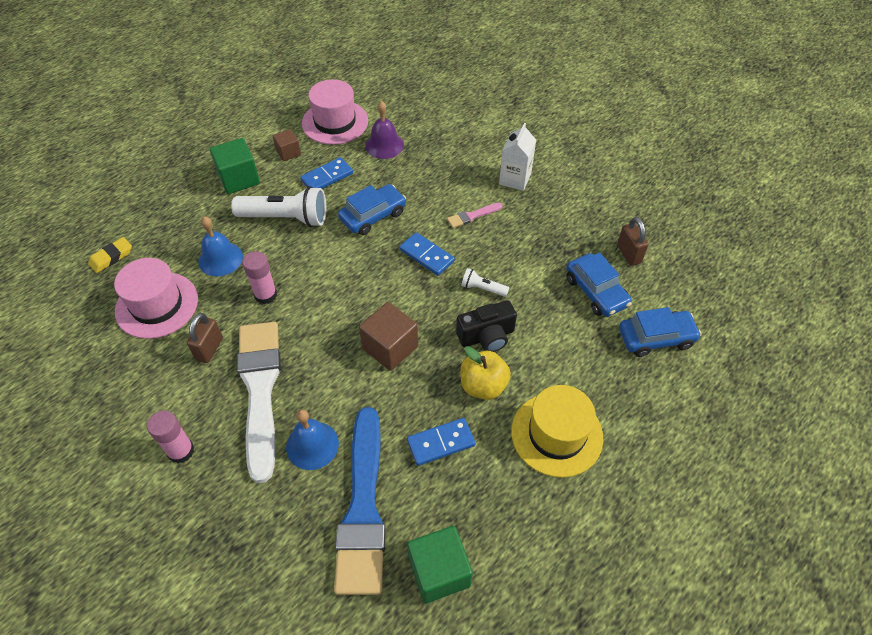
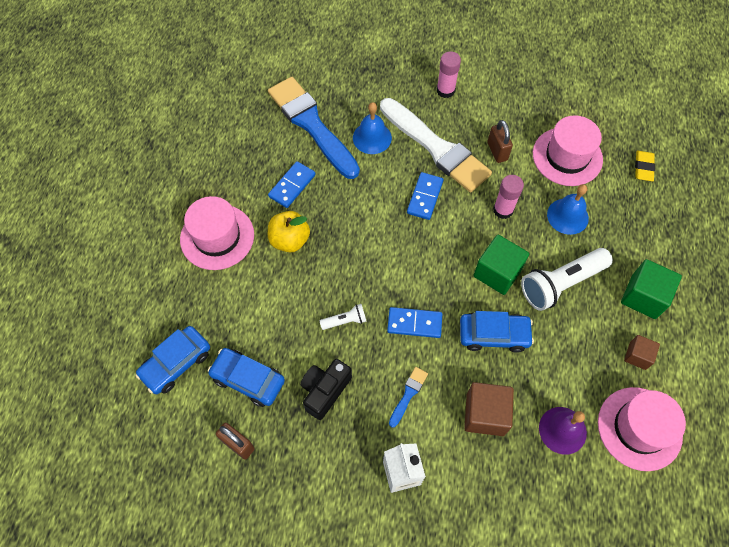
camera: 145 degrees right, 10 degrees up
(327, 177) = (574, 351): blue domino -> blue domino (425, 197)
(373, 216) = (494, 335): blue car -> blue car turned 105 degrees counterclockwise
(390, 347) = (377, 227): brown cube -> brown cube (485, 414)
(439, 571) = (243, 120): green cube -> green cube (497, 272)
(472, 216) = (408, 394): pink brush -> blue brush
(487, 336) = (313, 280): black camera -> black camera (325, 391)
(556, 434) = (217, 237): yellow hat -> pink hat

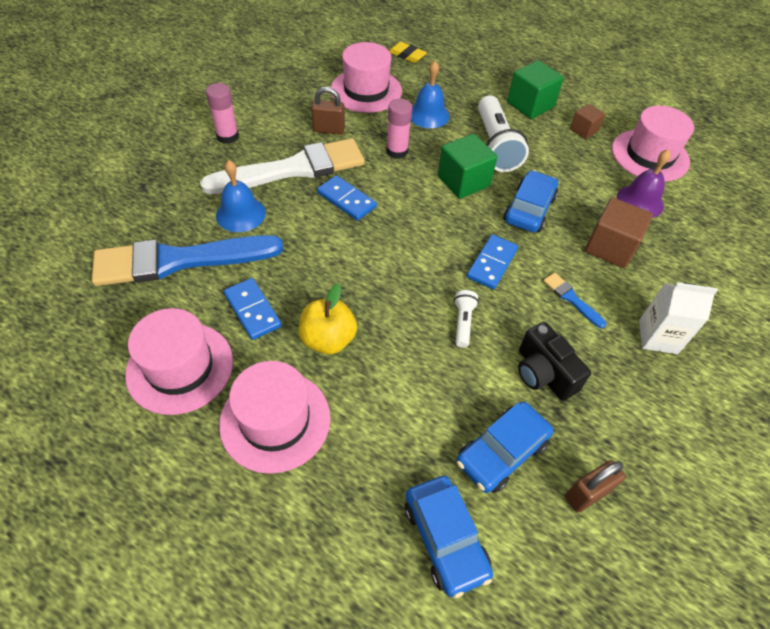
camera: 70 degrees left, 10 degrees down
(232, 169) = (180, 367): none -> pink hat

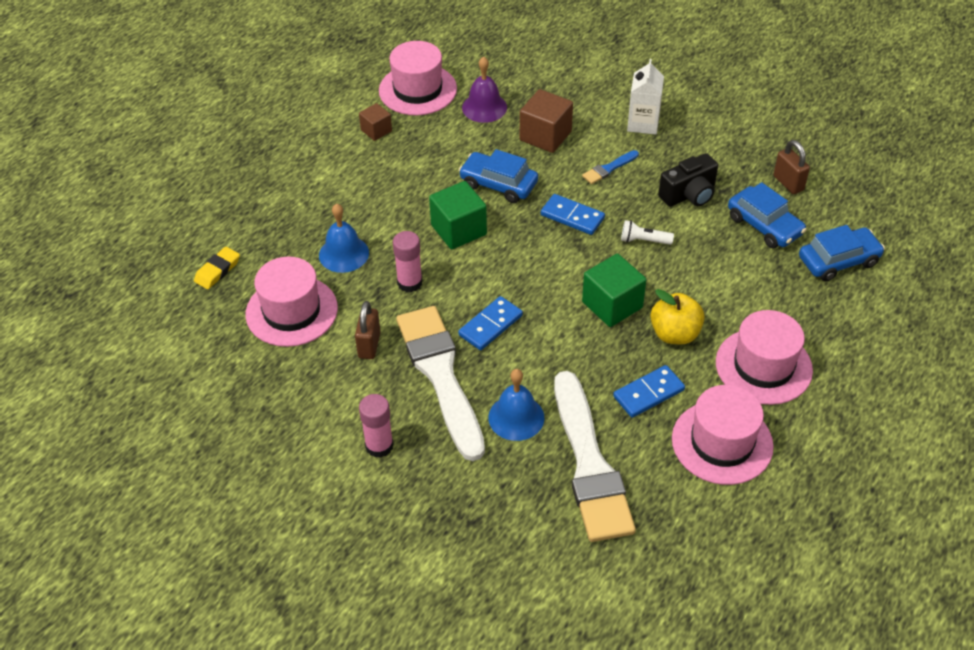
camera: 85 degrees left, 5 degrees down
(179, 260) = (589, 464): blue brush -> white brush
(495, 145) = (401, 201): white flashlight -> none
(530, 105) = (330, 167): green cube -> green cube (612, 305)

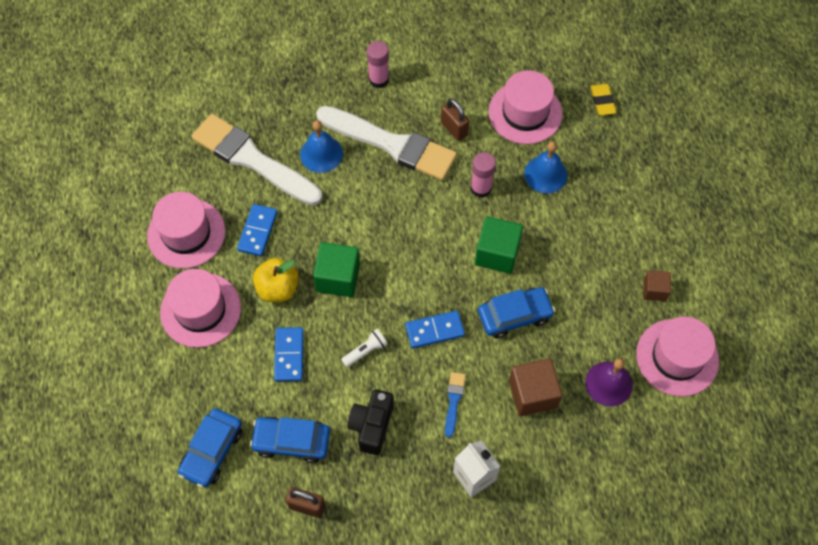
camera: 135 degrees right, 15 degrees up
(490, 325) = (398, 200): blue domino -> blue domino (289, 355)

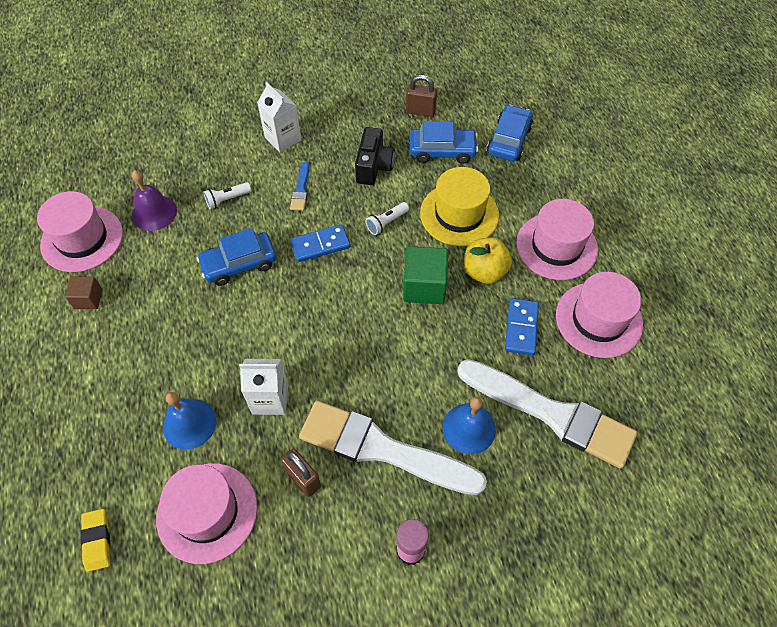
camera: 175 degrees right, 5 degrees down
(289, 355) = (459, 214): blue domino -> yellow hat
(481, 188) = (270, 399): pink glue stick -> white carton
(497, 253) = (254, 324): green cube -> none
(532, 394) = (227, 199): brown cube -> white flashlight

